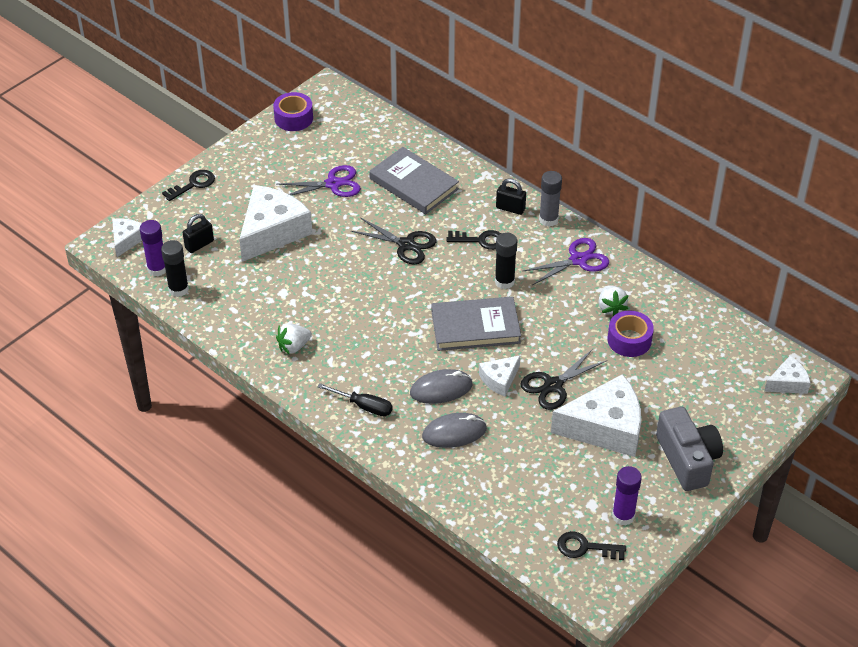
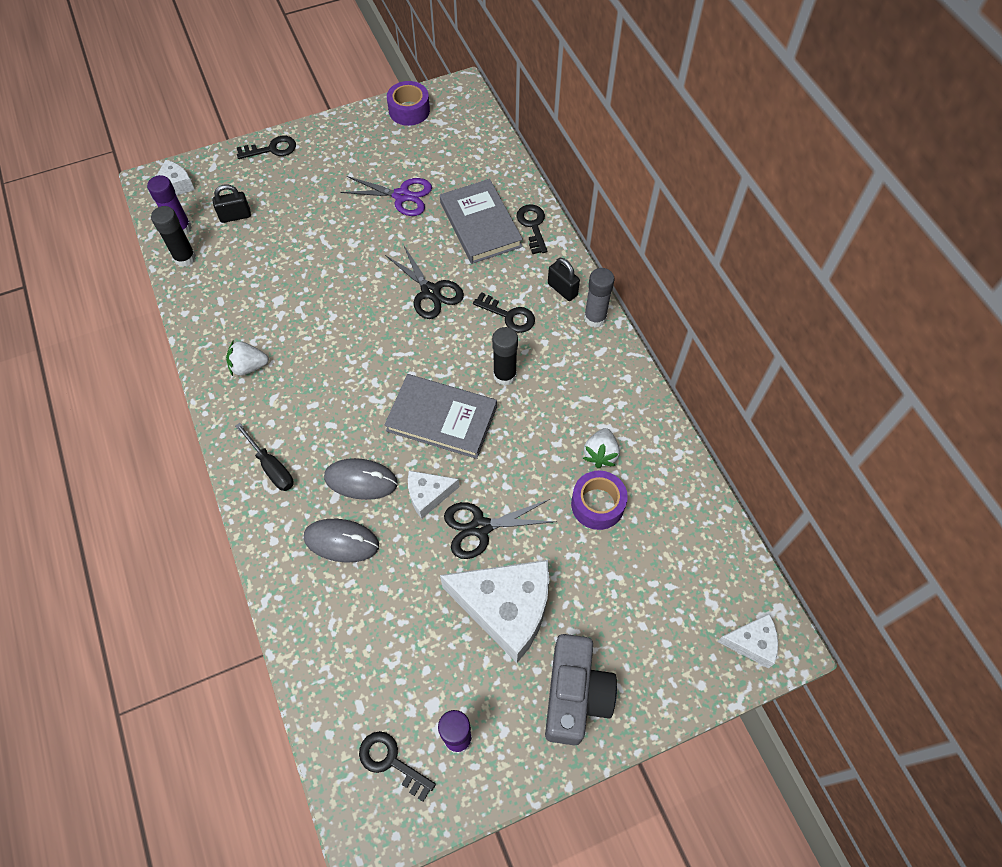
camera: 25 degrees right, 15 degrees up
(272, 232) = (311, 227): white cheese -> none
(457, 171) = (533, 226): none -> black key
(578, 260) = (598, 380): purple scissors -> none

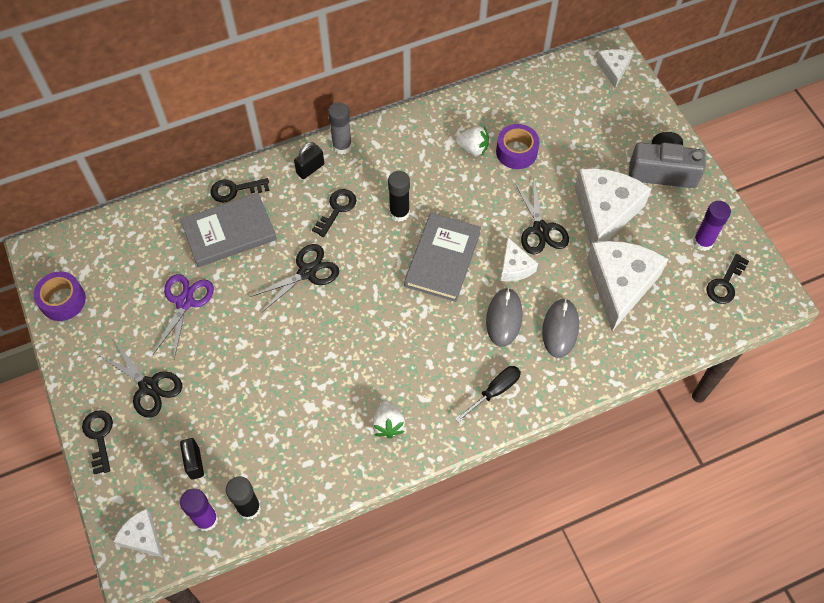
camera: 90 degrees left, 0 degrees up
(316, 177) = (148, 386): none -> black scissors
(397, 618) = (620, 285): none -> white cheese

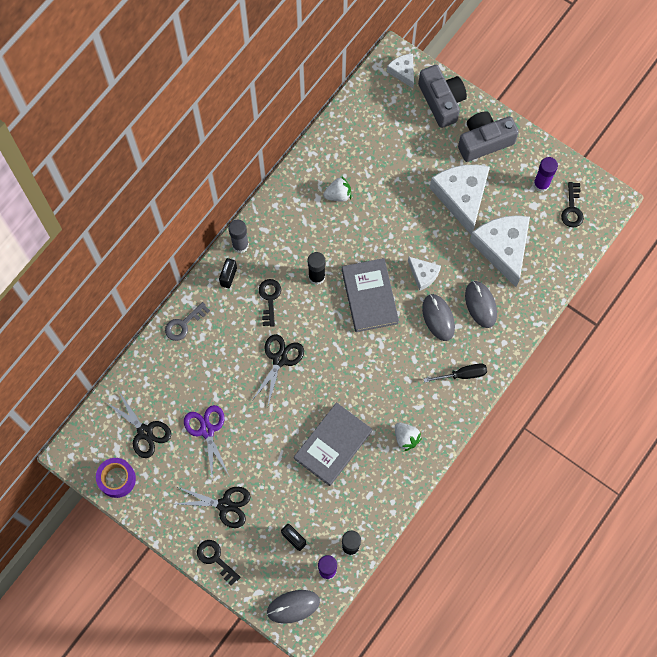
camera: 30 degrees left, 10 degrees up
(142, 537) = (293, 606): white cheese -> grey mouse
(229, 232) = (202, 360): grey book -> grey book (333, 445)
(235, 190) = (184, 324): black key -> grey key
(494, 391) = (462, 374): black screwdriver -> black screwdriver turned 60 degrees clockwise
(516, 152) = (371, 181): purple tape -> none
(540, 229) = (424, 235): black scissors -> black scissors (145, 432)
(638, 113) = (441, 101): none -> grey camera

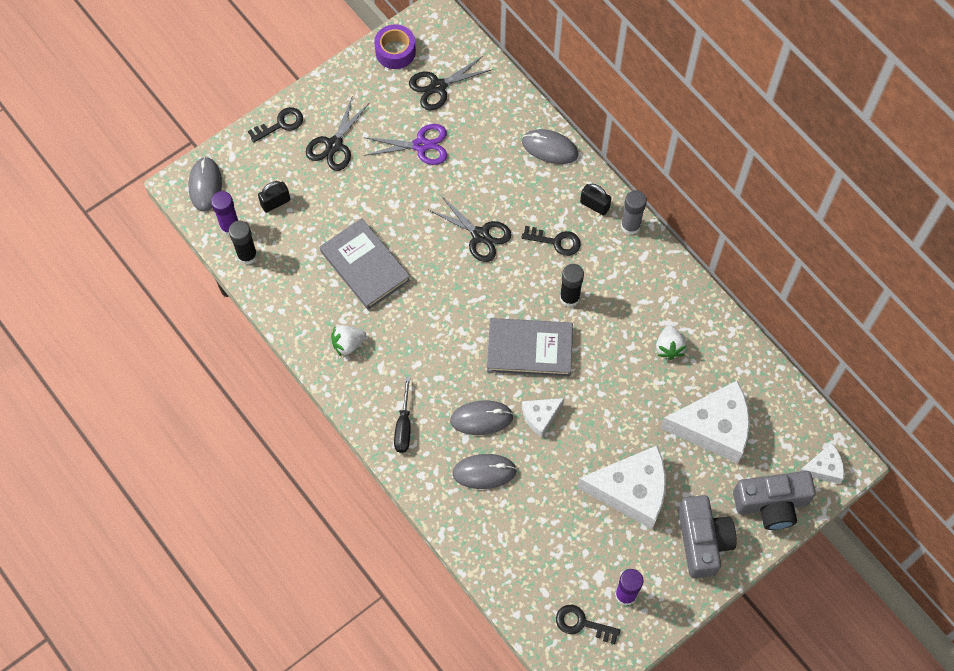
camera: 105 degrees right, 5 degrees down
(184, 324) = (549, 148): grey key -> grey mouse
(503, 249) = (550, 520): white cheese -> white cheese (713, 427)

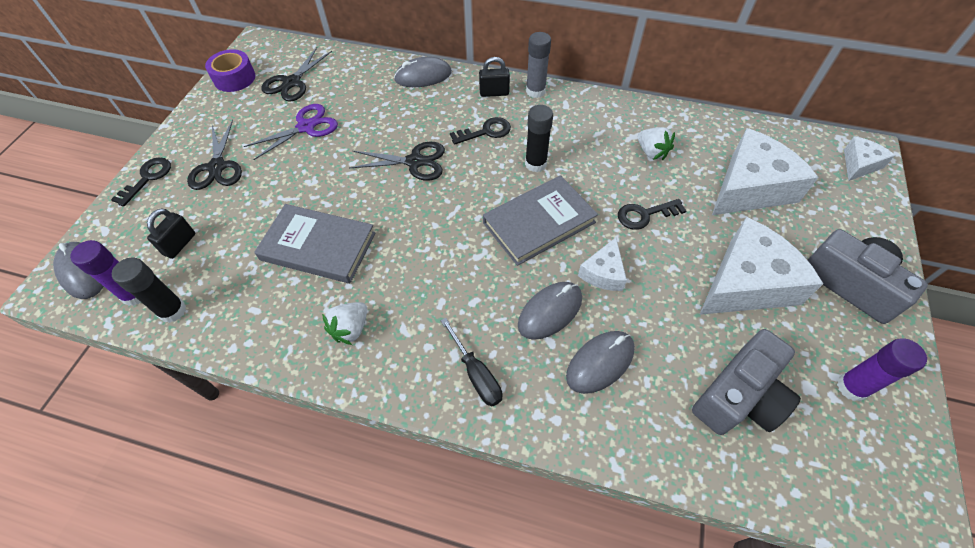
camera: 35 degrees left, 10 degrees down
(582, 624) = (851, 454): black key -> black key (645, 215)
(771, 504) = (860, 216): grey camera -> grey camera (739, 396)

